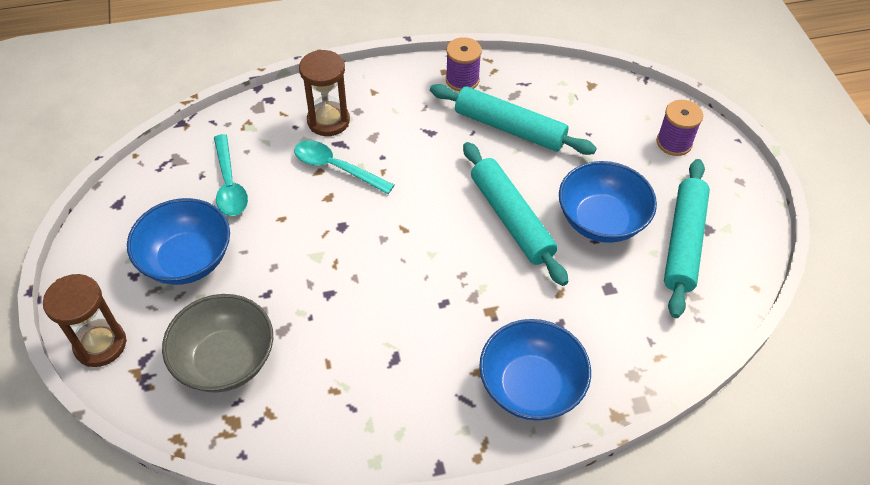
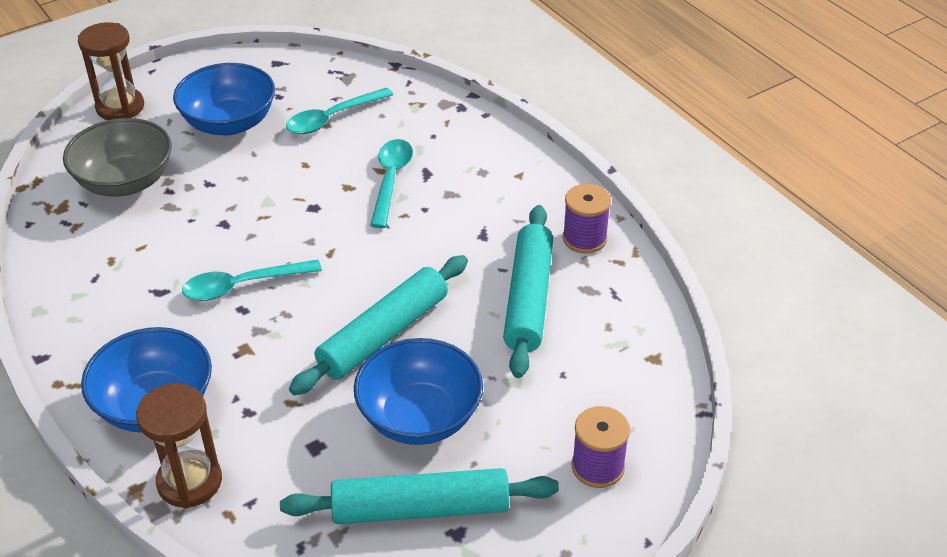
camera: 70 degrees right, 10 degrees down
(328, 121) = (454, 155): brown hourglass -> brown hourglass (189, 481)
(415, 297) = (242, 286): none -> turquoise spoon

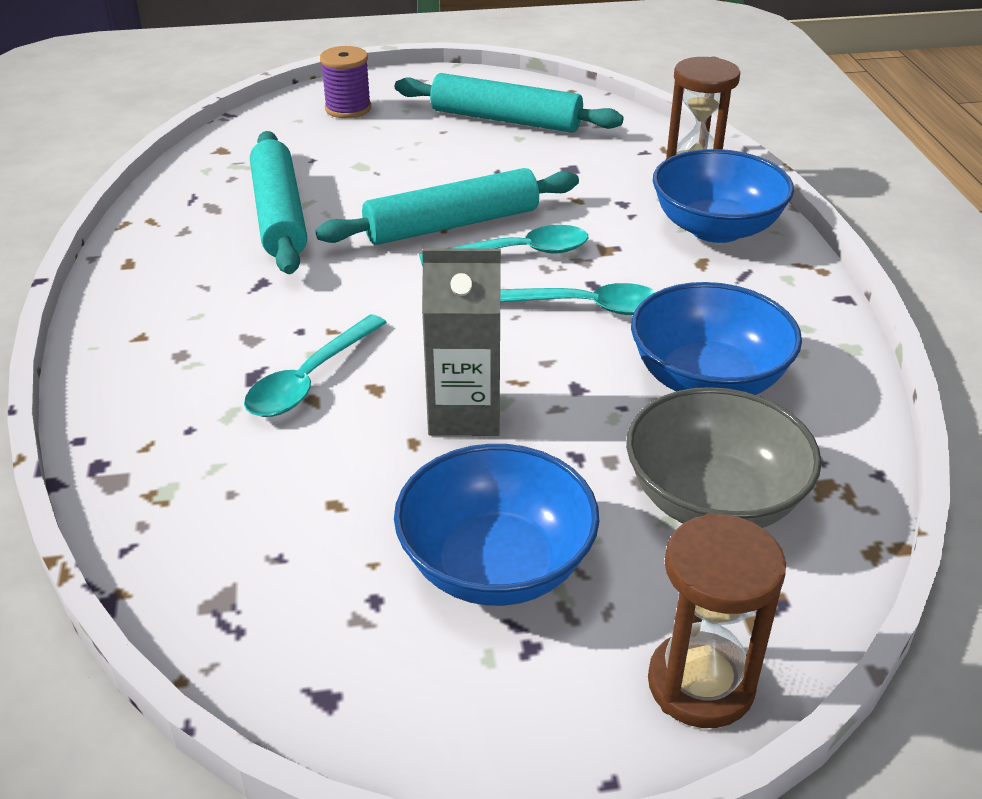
camera: 155 degrees left, 5 degrees down
(285, 188) = (464, 413): none -> grey carton
(332, 118) = (315, 513): turquoise spoon -> turquoise spoon (518, 253)
(419, 417) = (464, 164): blue bowl -> blue bowl (707, 380)
(528, 299) = (279, 215): turquoise rolling pin -> turquoise rolling pin turned 45 degrees counterclockwise
(584, 238) = (157, 248): purple spool -> none

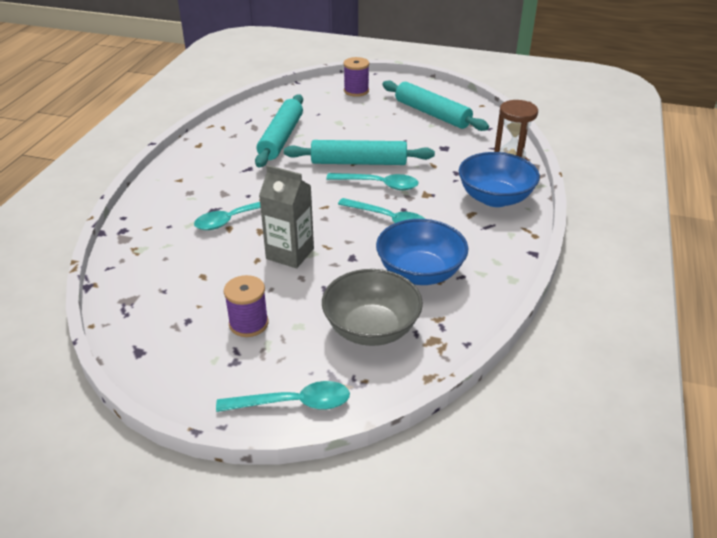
camera: 25 degrees right, 0 degrees up
(496, 565) = (248, 323): blue bowl -> purple spool
(700, 684) = (294, 403): brown hourglass -> turquoise spoon

